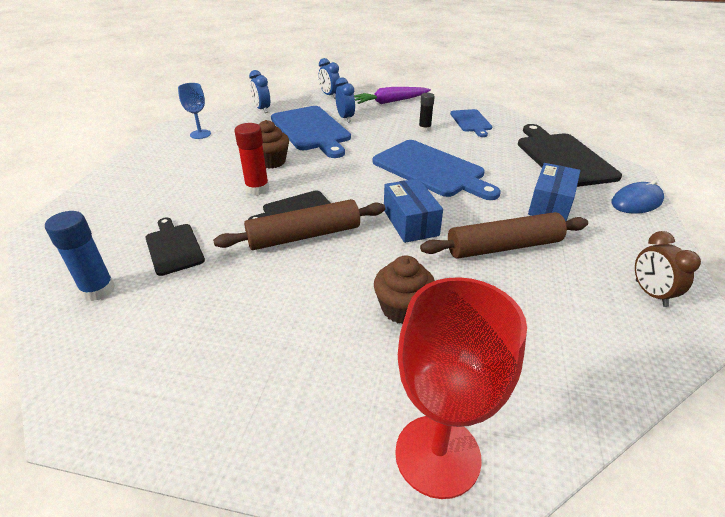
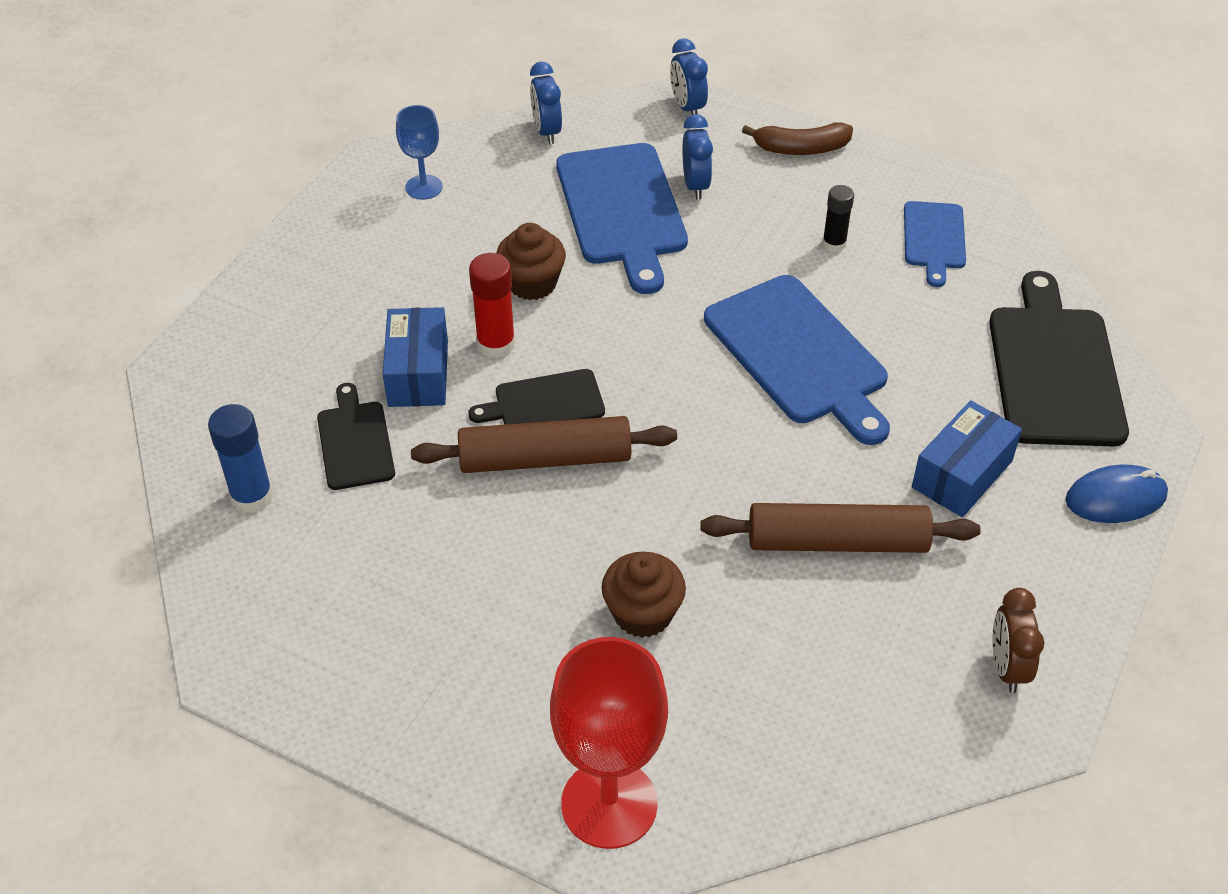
camera: 15 degrees right, 10 degrees up
(390, 102) = (801, 149): purple carrot -> brown banana
(410, 222) = (715, 465): blue box -> blue box (418, 373)

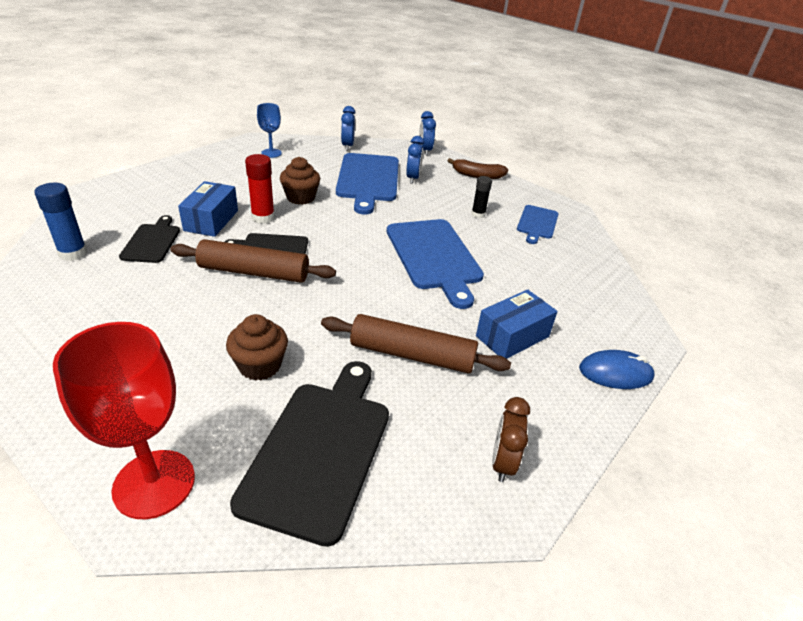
camera: 10 degrees right, 10 degrees down
(1054, 369) = (592, 296): black cutting board -> black cutting board (320, 450)

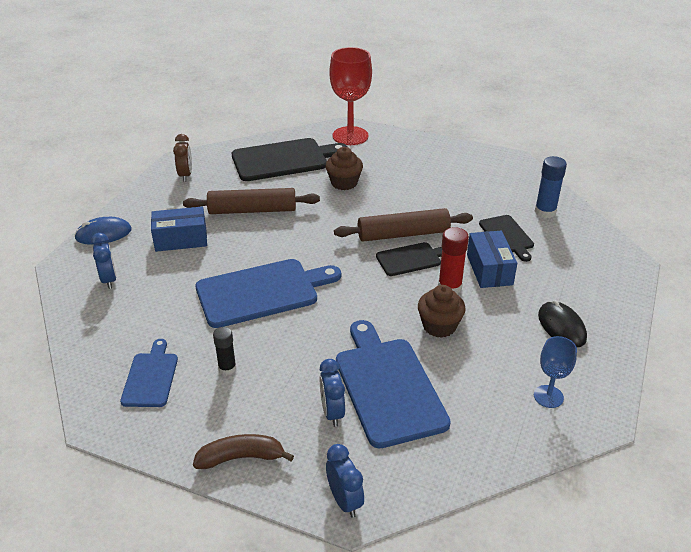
camera: 165 degrees right, 0 degrees up
(211, 175) = (561, 327): none -> black mouse
(320, 450) = (283, 160): black cutting board -> black cutting board turned 105 degrees counterclockwise
(347, 146) = (468, 461): blue clock -> blue clock (109, 280)
(434, 256) = (262, 292): blue cutting board -> blue cutting board turned 105 degrees clockwise
(512, 336) = (181, 239): blue box -> blue box turned 45 degrees clockwise

